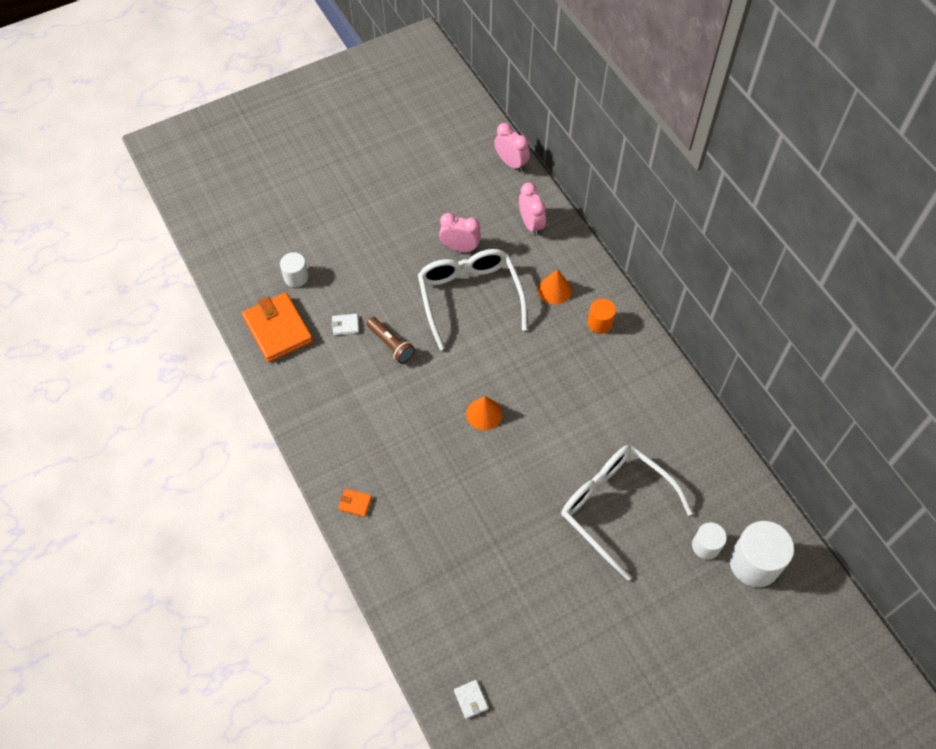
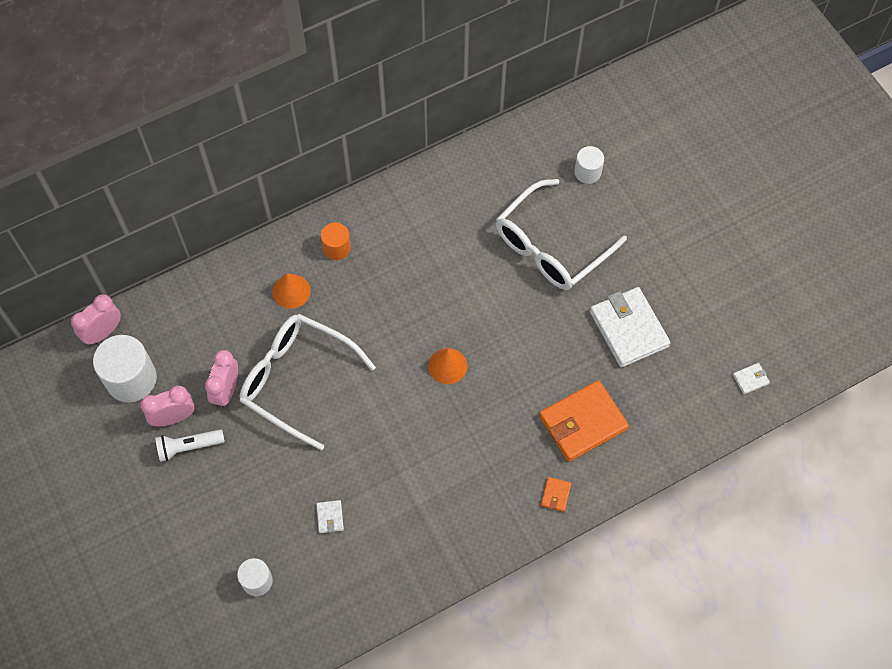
camera: 90 degrees left, 5 degrees up
(278, 329) = (333, 597): orange wallet -> orange wallet (582, 423)
(391, 344) = (358, 464): brown flashlight -> none
(411, 225) = (189, 447): none -> white flashlight
(469, 297) = (296, 380): white glasses -> white glasses turned 45 degrees clockwise
(525, 578) = (628, 329): none -> white wallet
(531, 224) = (198, 313): pink clock -> pink clock (174, 417)
(754, 563) = (602, 135): white cylinder -> white cylinder (131, 379)

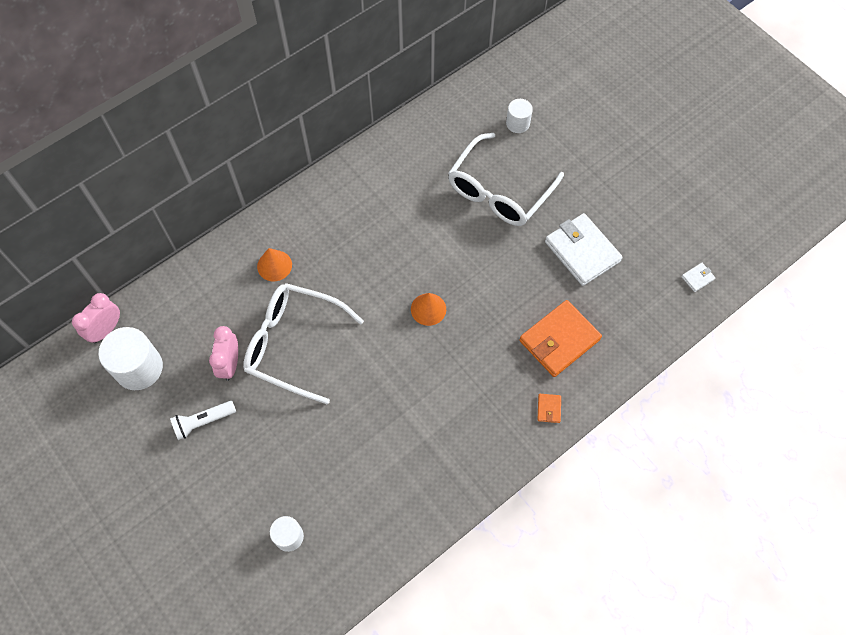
camera: 10 degrees left, 0 degrees up
(174, 417) = (184, 397): pink clock -> none
(330, 517) = (347, 464): white wallet -> none
(337, 248) = (309, 221): orange cylinder -> none

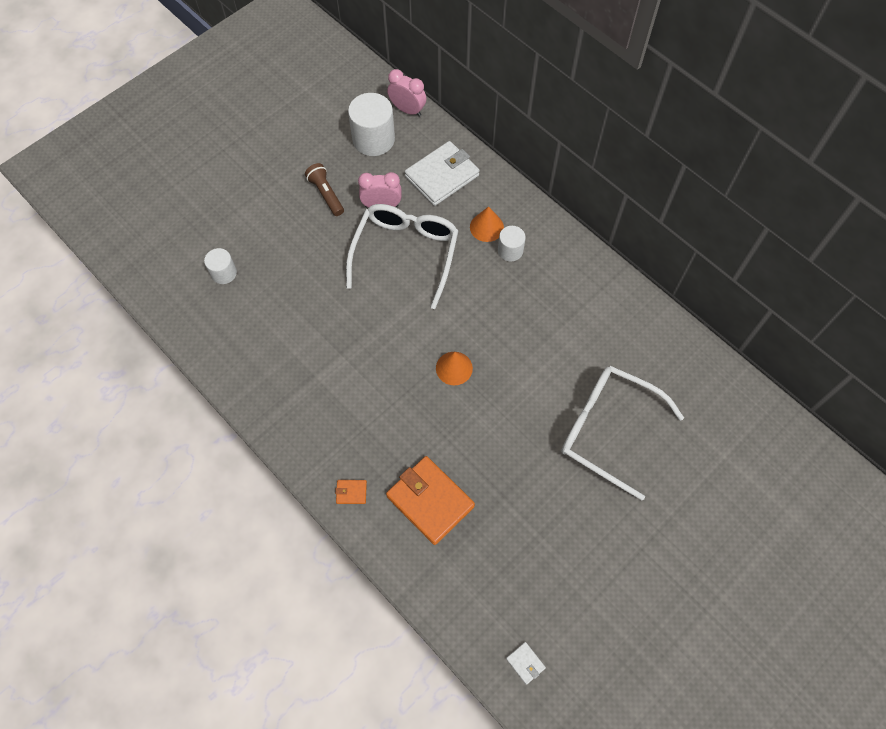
camera: 85 degrees right, 0 degrees up
(203, 422) = (326, 194): white flashlight -> brown flashlight
(517, 123) = (705, 446): white cylinder -> white cylinder (510, 250)
(582, 251) = (543, 524): white wallet -> white wallet (442, 176)

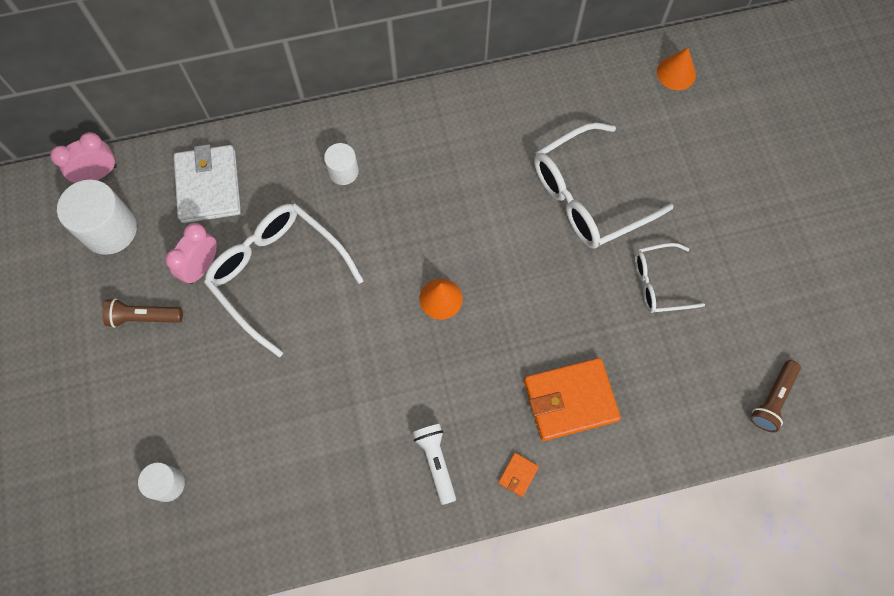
camera: 60 degrees left, 5 degrees up
(329, 430) = (436, 462): none -> white flashlight
(486, 227) = (301, 178): orange cone -> orange cone (676, 73)
(525, 663) = (772, 399): white wallet -> brown flashlight
(569, 521) = (658, 283): none -> white glasses

